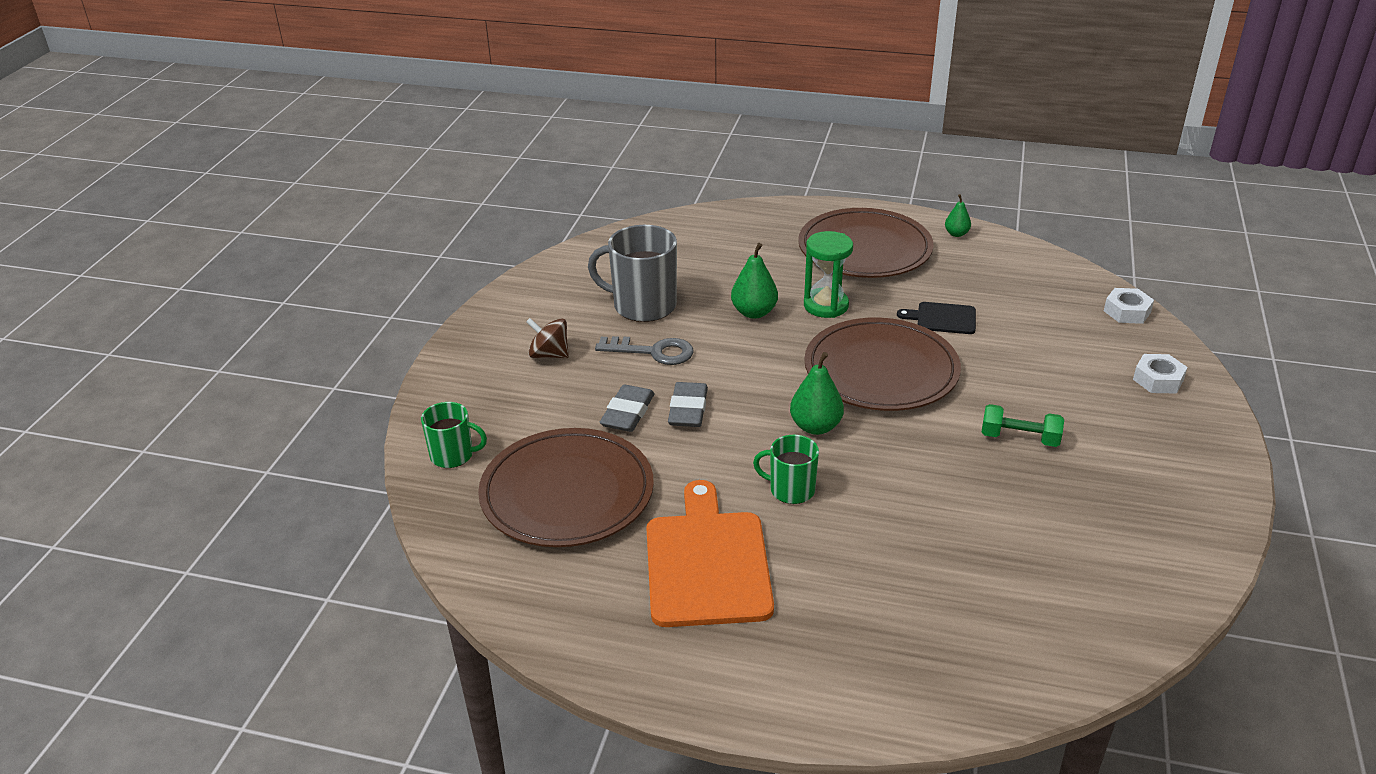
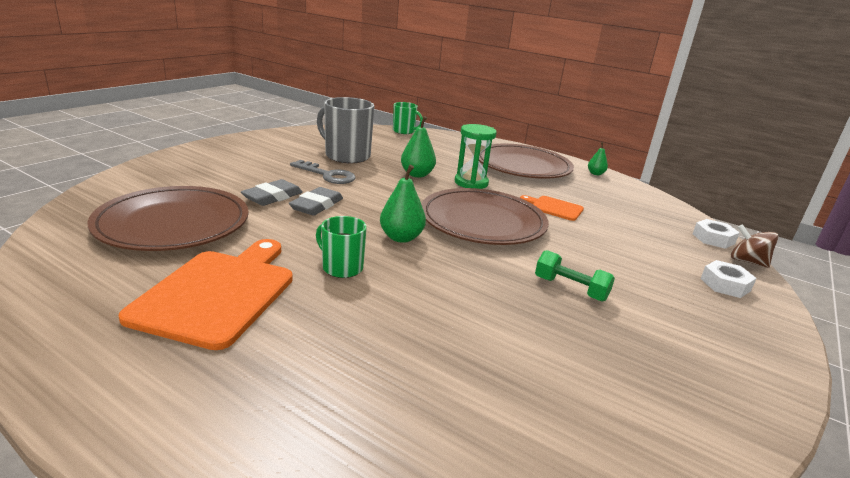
camera: 15 degrees right, 10 degrees down
(453, 455) = (129, 187): green mug -> green mug (404, 131)
(549, 355) = (259, 161): brown spinning top -> brown spinning top (747, 261)
(942, 318) = (554, 208): black cutting board -> orange cutting board

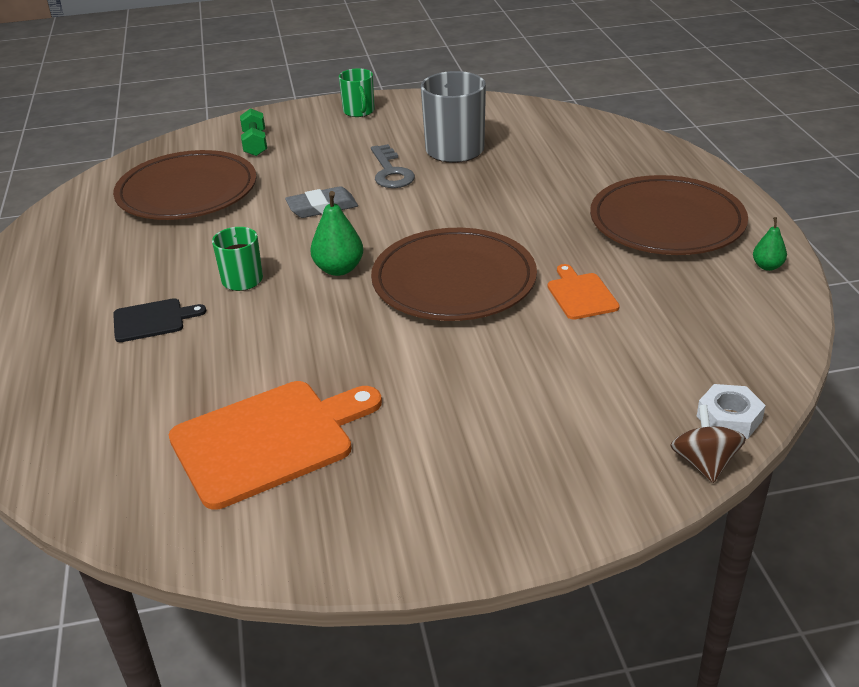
camera: 50 degrees right, 10 degrees up
(218, 293) = (133, 266): orange cutting board -> orange cutting board (269, 440)
(272, 197) = (299, 185): grey eraser -> none
(317, 326) = (152, 320): none -> black cutting board
(404, 131) = (597, 124): green mug -> green mug (359, 111)
(417, 174) = (491, 197): green pear -> none
(471, 183) = (538, 227): green hourglass -> none
(570, 289) = (400, 385): green dumbbell -> green dumbbell (255, 144)
(725, 284) = (594, 467): white nut -> none

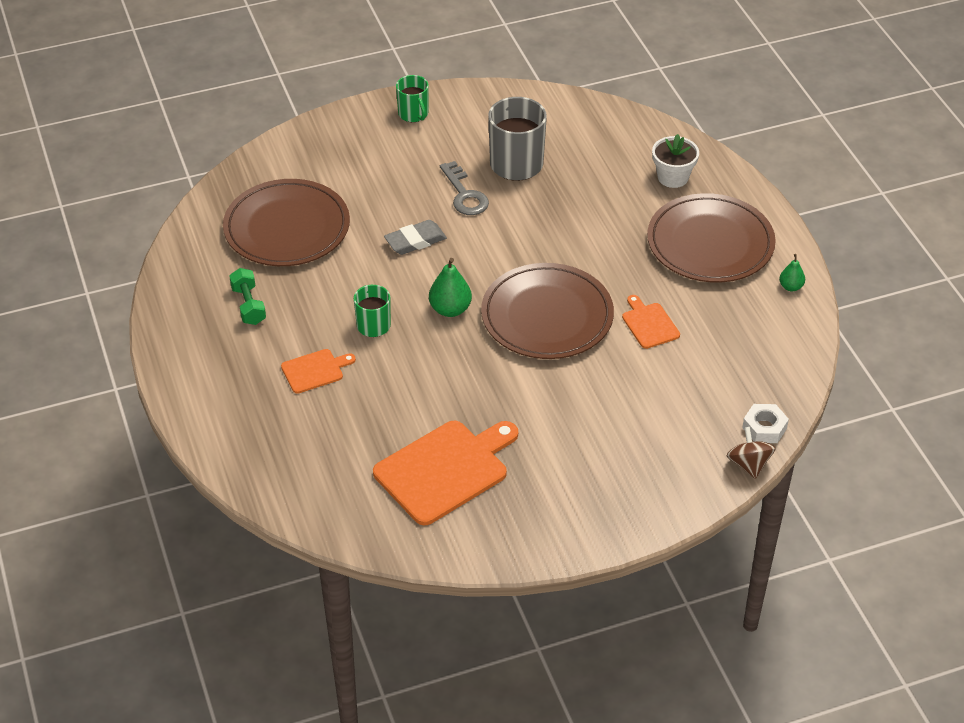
camera: 10 degrees left, 10 degrees up
(152, 320) = (315, 370): black cutting board -> orange cutting board
(255, 144) = (327, 163): green dumbbell -> green dumbbell (248, 305)
(628, 165) = (673, 177): none -> white flower pot

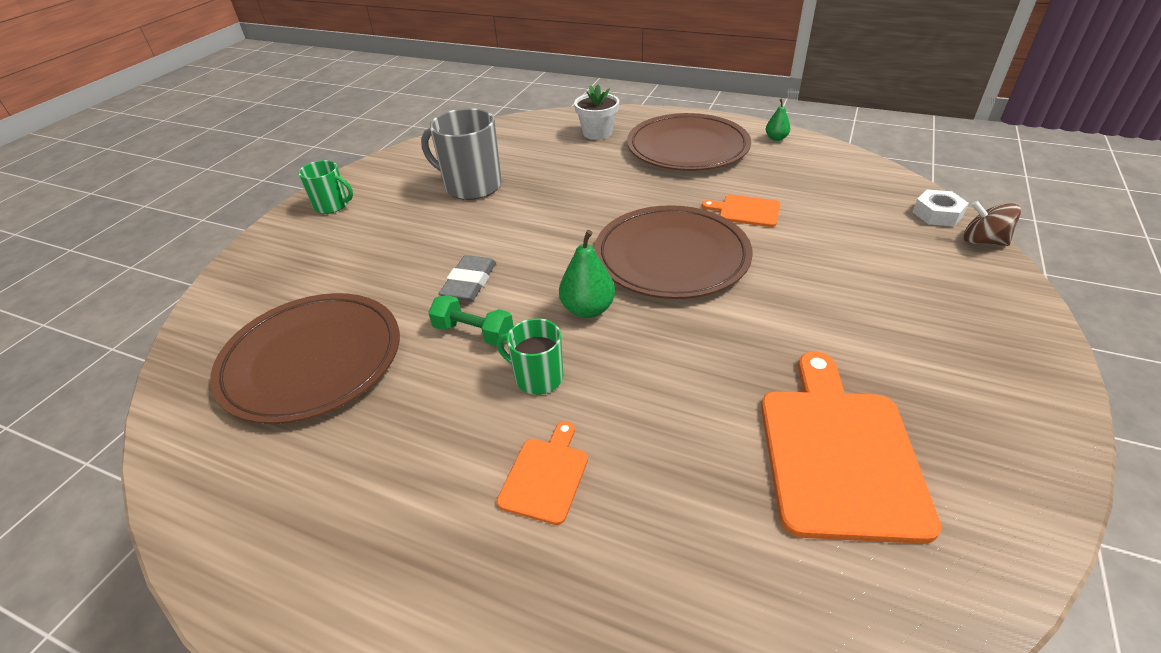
camera: 45 degrees left, 5 degrees down
(248, 305) = (362, 472): green dumbbell -> green dumbbell (473, 333)
(464, 194) = (461, 226): grey key -> none

